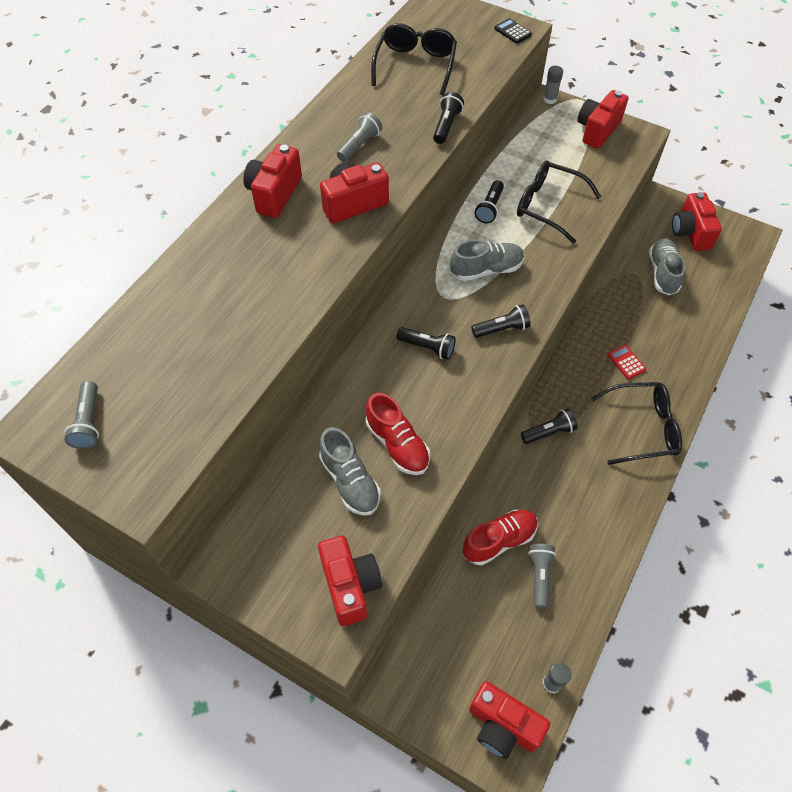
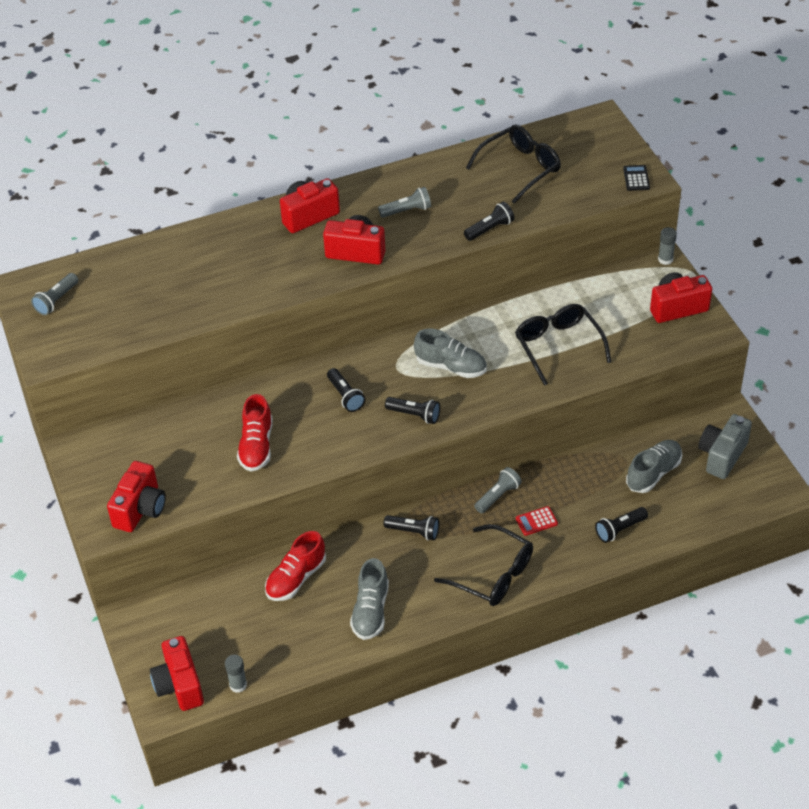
camera: 40 degrees right, 10 degrees down
(350, 481) = (202, 449): grey shoe -> grey shoe (370, 611)
(489, 208) = (507, 322): black flashlight -> black flashlight (620, 529)
(499, 541) = (296, 578): red shoe -> red shoe turned 120 degrees clockwise
(539, 576) = (300, 618): grey flashlight -> grey flashlight (498, 496)
(626, 362) = (536, 521): red calculator -> red calculator turned 120 degrees counterclockwise
(690, 233) = (722, 455): red camera -> grey camera

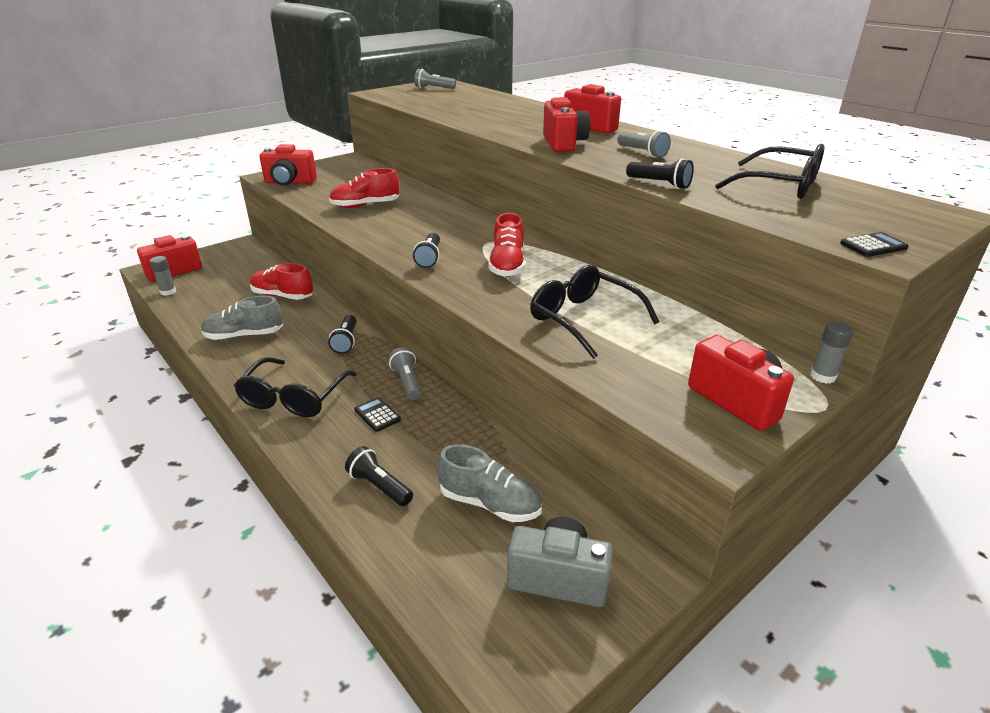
camera: 70 degrees right, 15 degrees down
(345, 396) = (439, 227): black flashlight -> none
(451, 366) = (507, 265): grey shoe -> red shoe
(498, 496) = (407, 382): grey flashlight -> grey flashlight turned 135 degrees counterclockwise
(536, 521) = (377, 415): red calculator -> black calculator
(558, 346) = (583, 319): black glasses -> black glasses turned 90 degrees counterclockwise

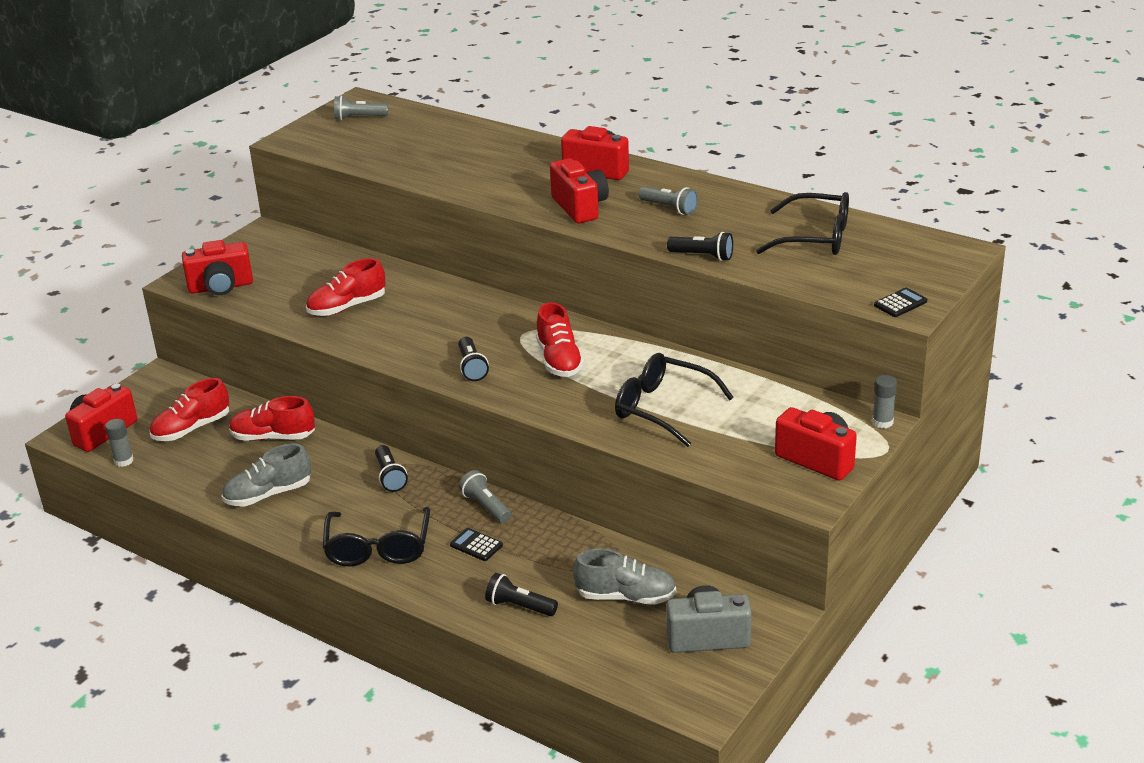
camera: 15 degrees left, 0 degrees up
(232, 280) = (192, 429): none -> red shoe

